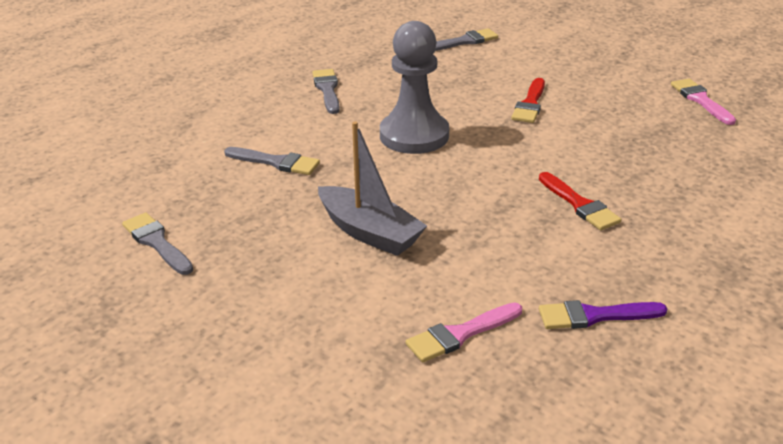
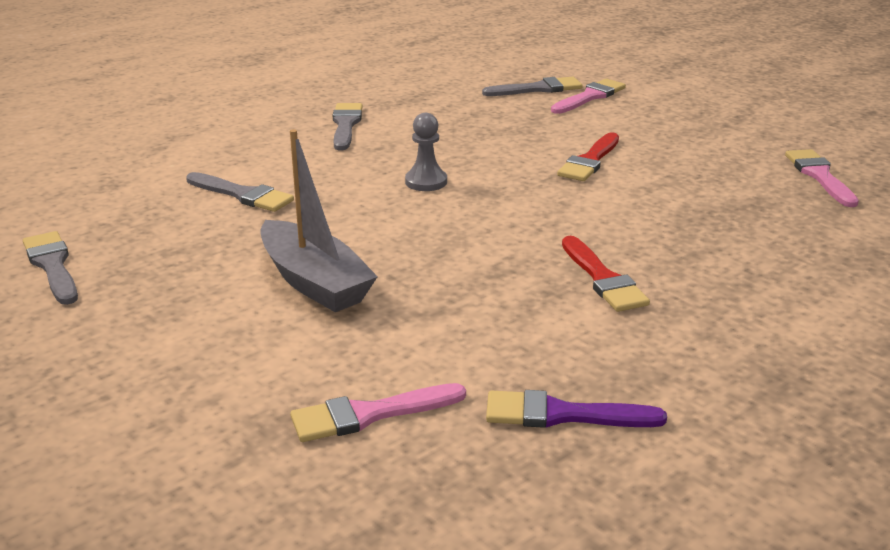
camera: 10 degrees right, 5 degrees down
(414, 135) = (426, 182): grey pawn -> grey pawn, size x0.47
(507, 45) = (590, 97): none -> pink brush

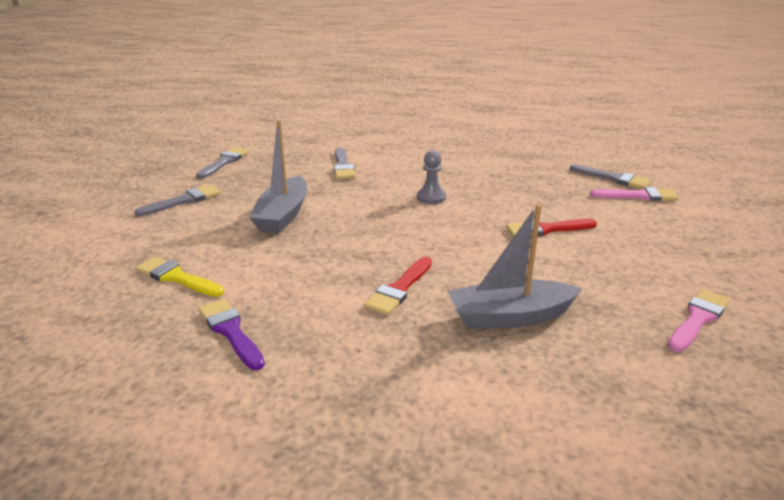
camera: 50 degrees right, 0 degrees up
(346, 125) = (458, 155): grey brush -> grey brush (183, 201)
(370, 414) = (177, 277): pink brush -> yellow brush
(725, 247) = (509, 317): none -> grey boat

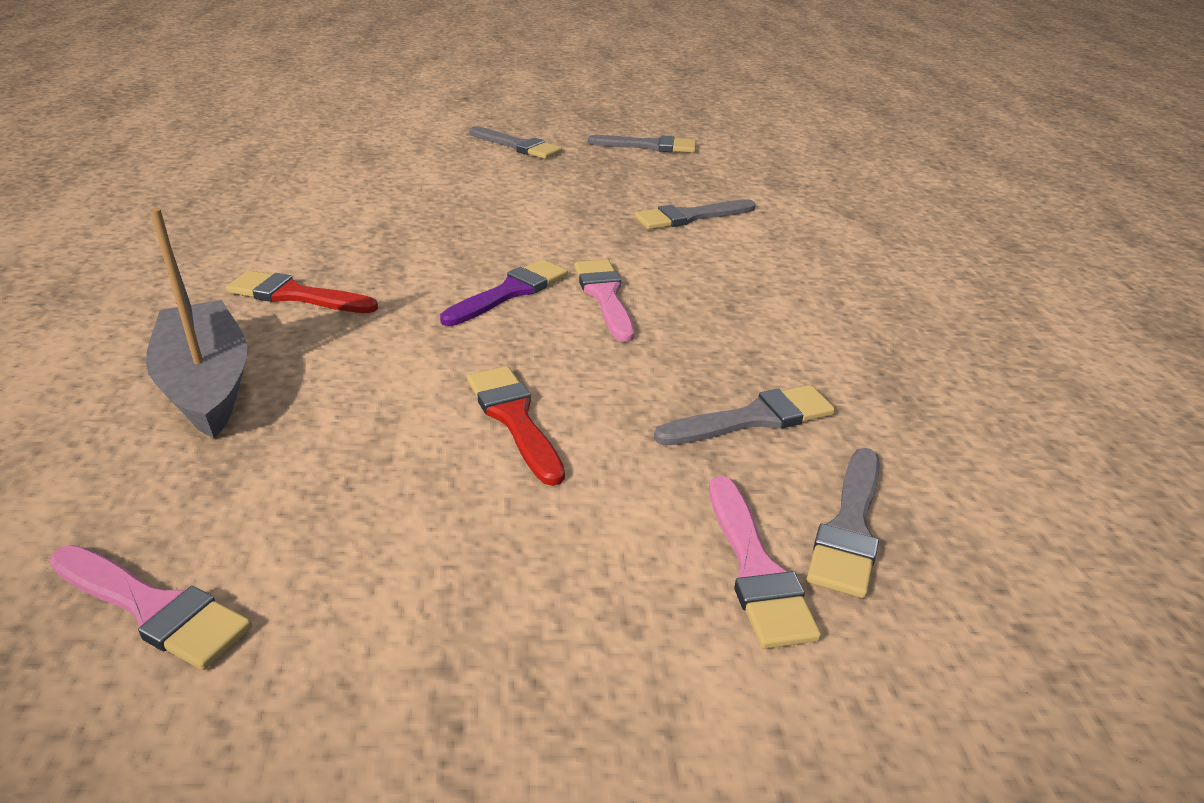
camera: 75 degrees right, 5 degrees up
(177, 277) = (328, 174): yellow brush -> none
(231, 331) = (213, 214): purple brush -> purple brush (510, 292)
(283, 215) = (496, 201): grey boat -> none
(431, 197) = (605, 296): grey pawn -> pink brush
(546, 182) = (753, 418): none -> grey brush

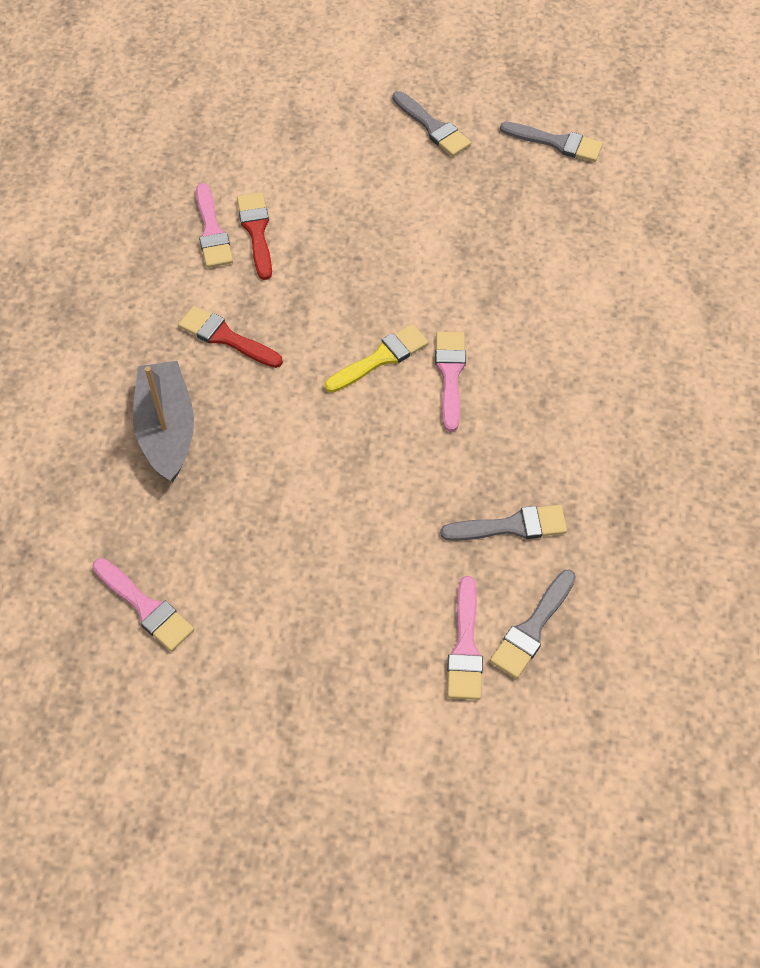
camera: 15 degrees right, 25 degrees up
(272, 221) = (212, 231): none -> pink brush
(510, 292) = (380, 358): purple brush -> yellow brush
(514, 419) = (356, 498): red brush -> red brush (256, 231)
(690, 217) = (553, 273): grey brush -> none

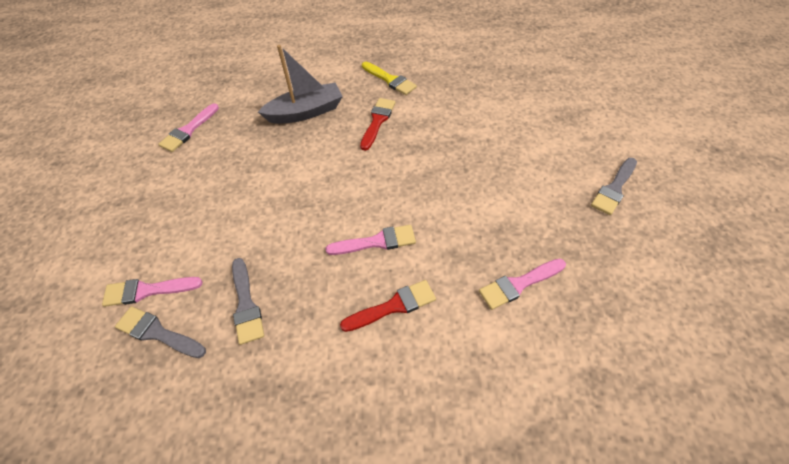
camera: 80 degrees right, 5 degrees down
(212, 231) = (457, 98): pink brush -> pink brush (519, 284)
(256, 231) = (466, 116): red brush -> red brush (393, 306)
(380, 358) = (381, 198): yellow brush -> yellow brush (390, 80)
(556, 143) = (651, 277): grey brush -> none

